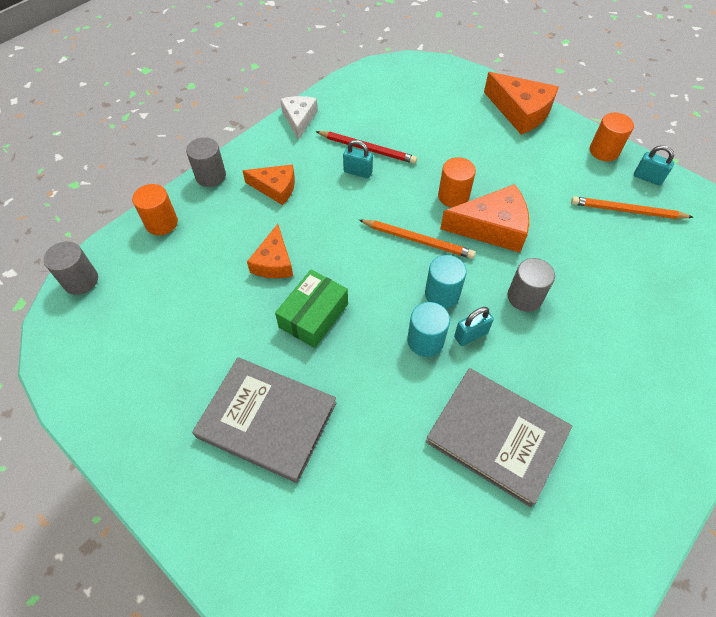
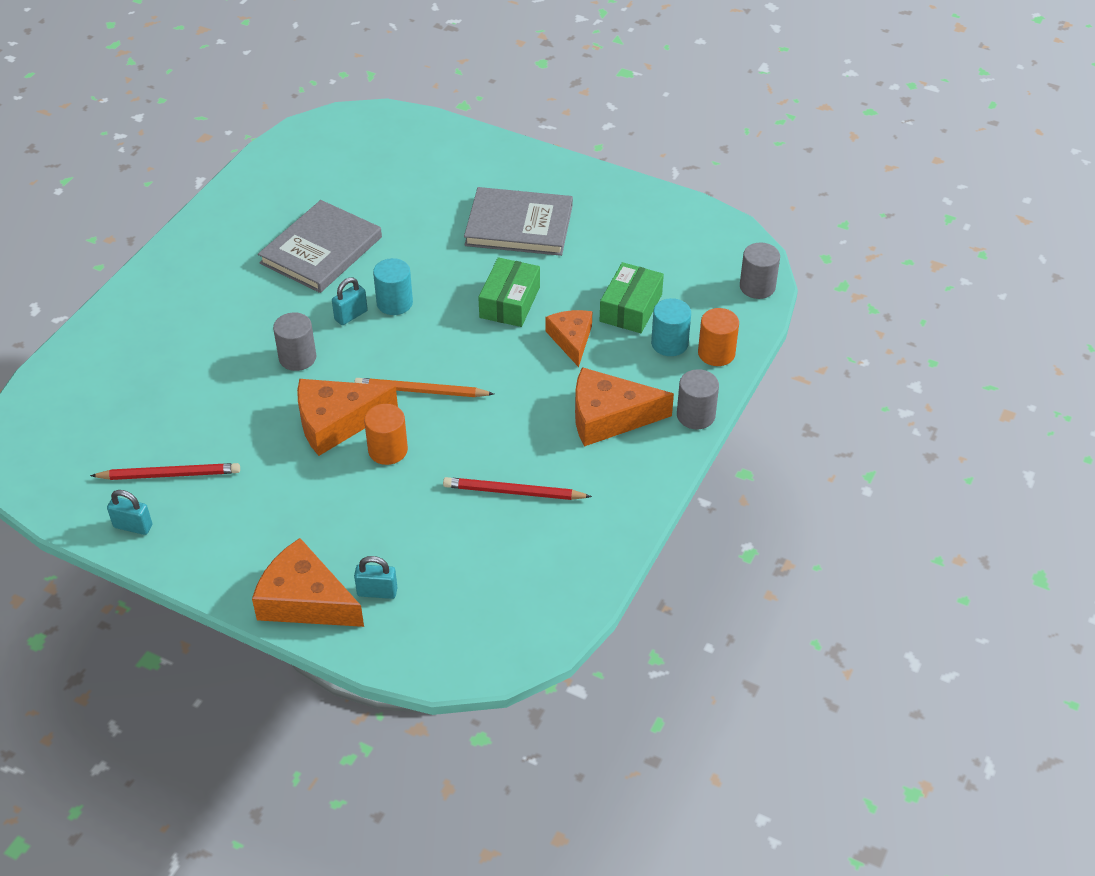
camera: 165 degrees right, 10 degrees down
(206, 283) = (631, 308): none -> green box
(275, 188) = (609, 417): orange cheese -> orange cheese, size x1.55
(299, 119) = (624, 518): white cheese -> none
(358, 172) = (515, 457): turquoise padlock -> turquoise padlock (377, 592)
(442, 294) = (385, 344): turquoise cylinder -> turquoise cylinder (669, 343)
(496, 436) = (321, 250): grey book -> grey book turned 75 degrees counterclockwise
(604, 151) = (186, 556): orange cylinder -> none
(627, 211) = (169, 474): orange pencil -> red pencil

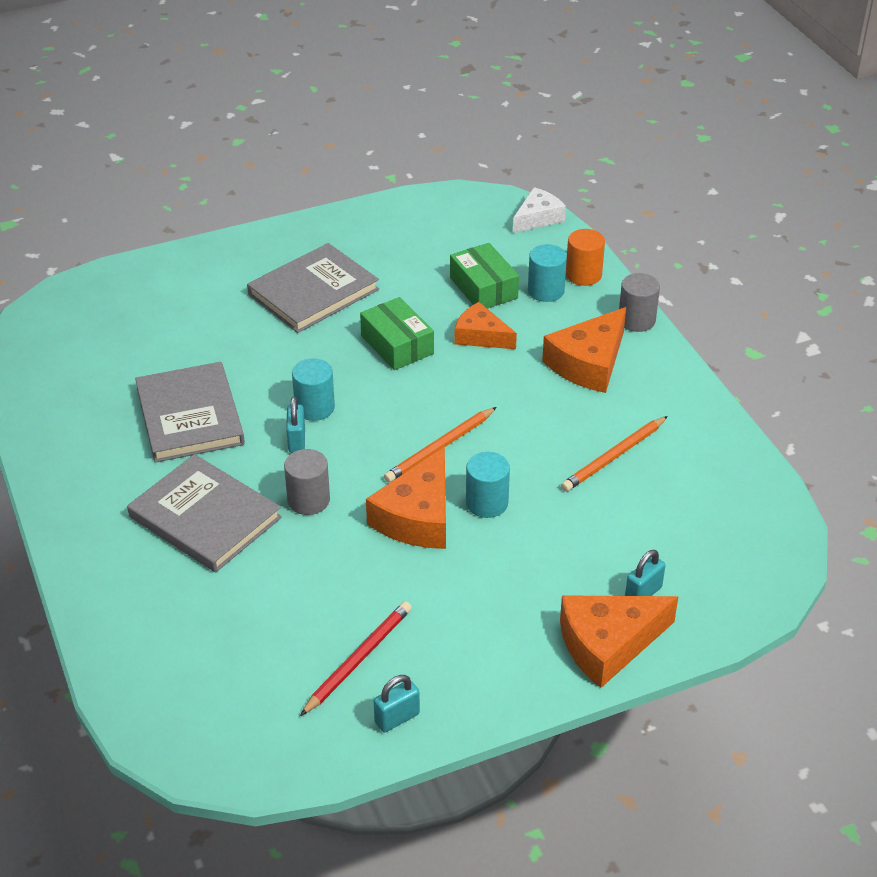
camera: 50 degrees left, 5 degrees down
(231, 319) = (205, 517): none -> grey book
(388, 450) = (487, 503): orange cylinder -> turquoise cylinder
(513, 492) = (614, 457): red pencil -> orange pencil
(757, 287) = (538, 218): grey cylinder -> white cheese

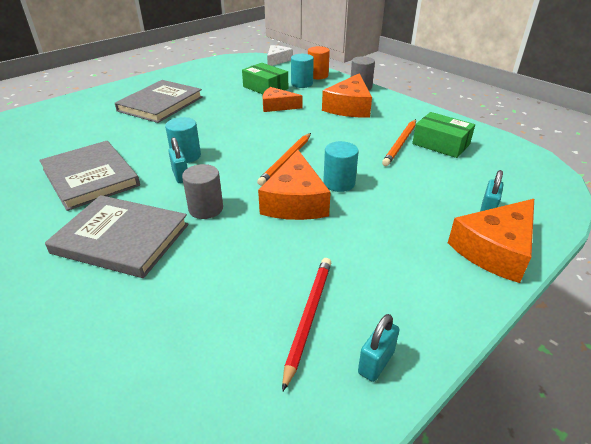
camera: 20 degrees left, 5 degrees down
(397, 345) = (227, 118): green box -> green box (441, 144)

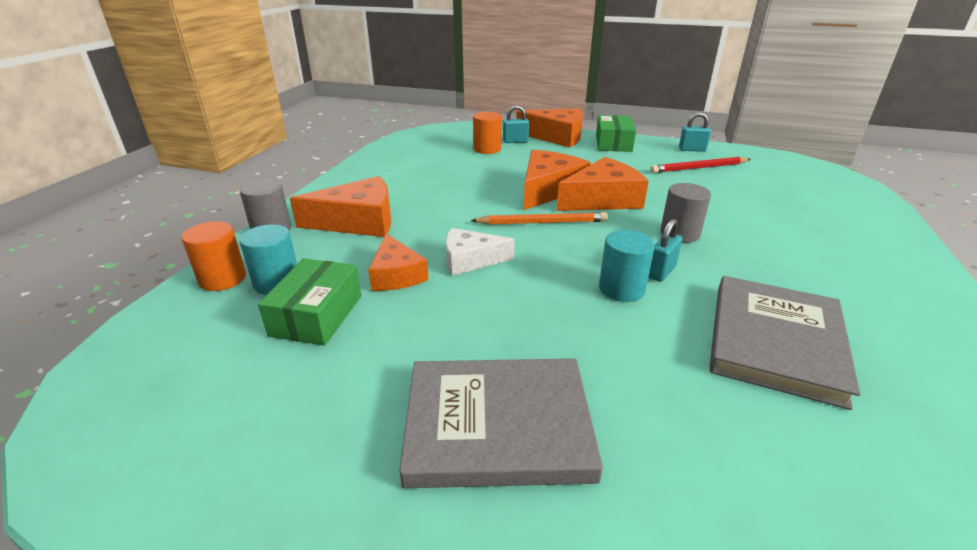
camera: 120 degrees left, 5 degrees down
(121, 238) = (783, 256): grey book -> none
(277, 60) = (110, 364): white cheese -> white cheese (470, 260)
(339, 183) = (548, 189): turquoise cylinder -> orange cheese
(400, 144) = (439, 179): orange pencil -> none
(441, 144) = (421, 164): green box -> green box (613, 143)
(467, 185) = (487, 149): none -> orange cylinder

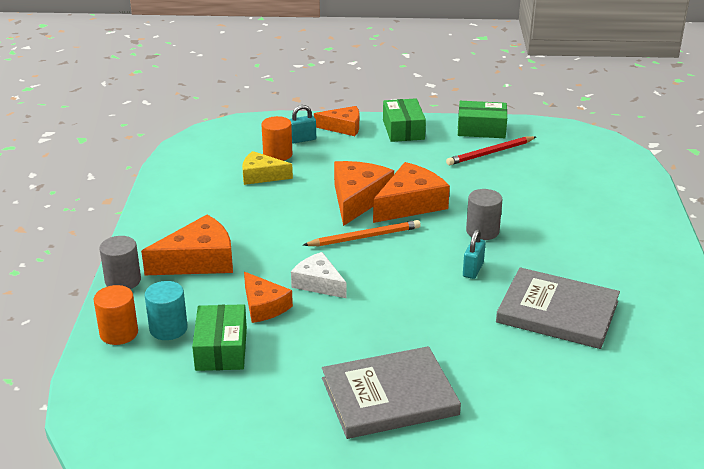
camera: 15 degrees left, 0 degrees up
(463, 162) = (261, 176): none -> yellow cheese
(470, 260) = (318, 283): white cheese -> white cheese turned 60 degrees clockwise
(556, 137) = (343, 127): orange cheese -> orange cheese, size x0.65
(621, 289) = (446, 289): turquoise cylinder -> none
(692, 150) = (481, 129): turquoise padlock -> green box
(775, 341) = (557, 312): grey book -> grey book turned 75 degrees counterclockwise

